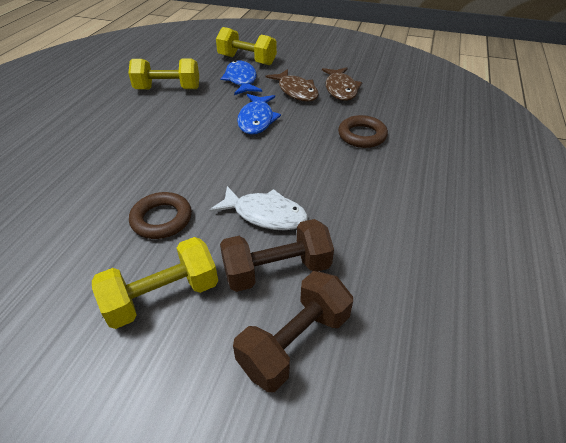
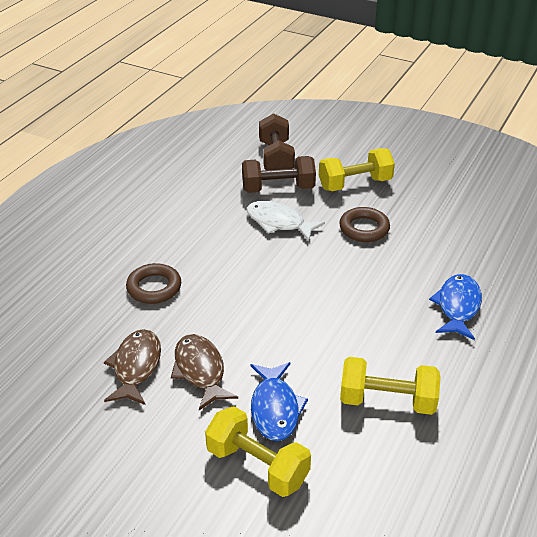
camera: 170 degrees left, 5 degrees down
(256, 120) = (266, 325): blue fish -> blue fish (457, 307)
(294, 342) = (276, 158): brown dumbbell -> brown dumbbell turned 60 degrees counterclockwise

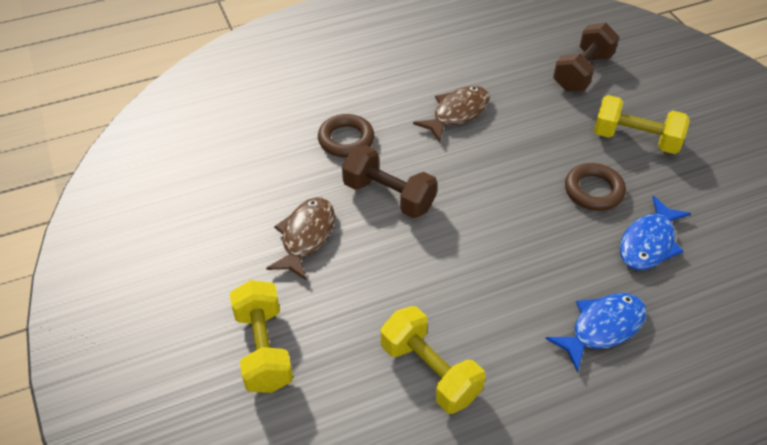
camera: 40 degrees right, 10 degrees up
(136, 367) = (263, 201): brown fish -> brown fish (457, 113)
(275, 408) = (328, 310): blue fish -> blue fish (649, 243)
(278, 189) = (551, 104): brown dumbbell -> brown dumbbell (389, 196)
(279, 222) = (515, 139): white fish -> none

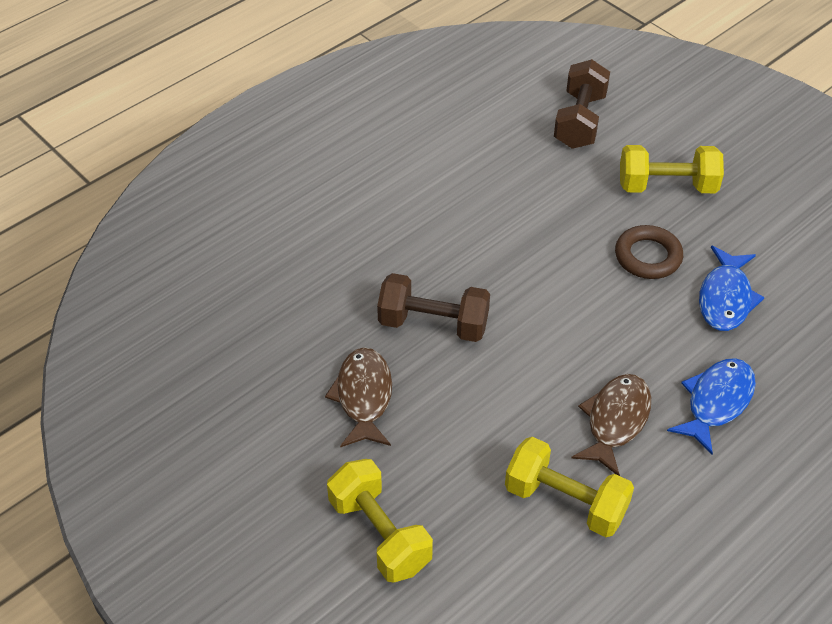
camera: 20 degrees left, 0 degrees up
(346, 139) = (353, 271): brown ring -> none
(457, 113) = (464, 206): brown fish -> brown fish (615, 421)

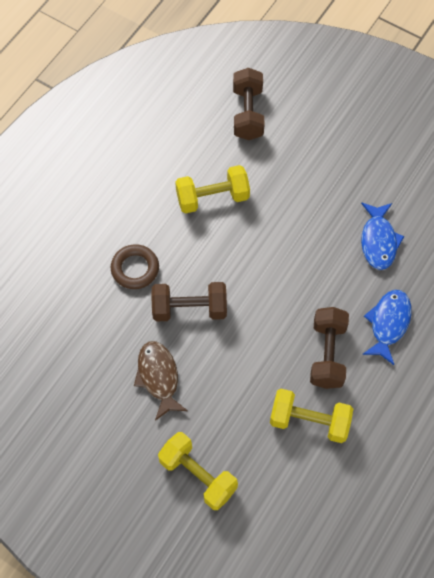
camera: 15 degrees left, 15 degrees up
(615, 421) = (327, 354): brown fish -> brown dumbbell
(648, 256) = (320, 219): brown ring -> brown ring (135, 269)
(667, 186) = (320, 157): yellow dumbbell -> yellow dumbbell (212, 198)

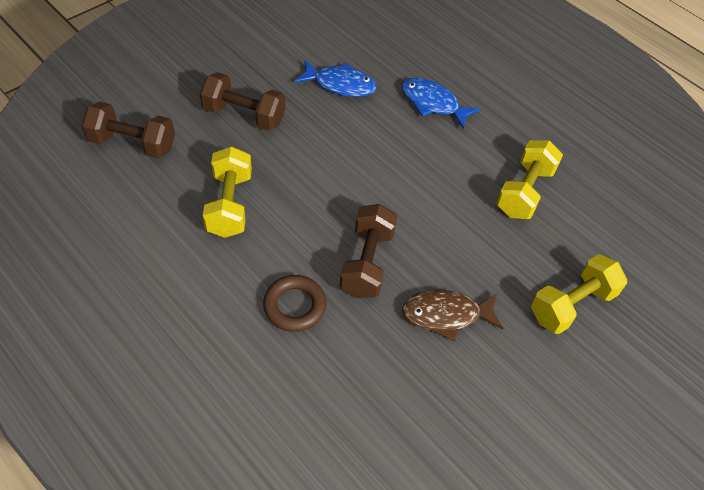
camera: 80 degrees left, 10 degrees down
(327, 354) = (454, 157): brown dumbbell -> brown dumbbell (244, 115)

